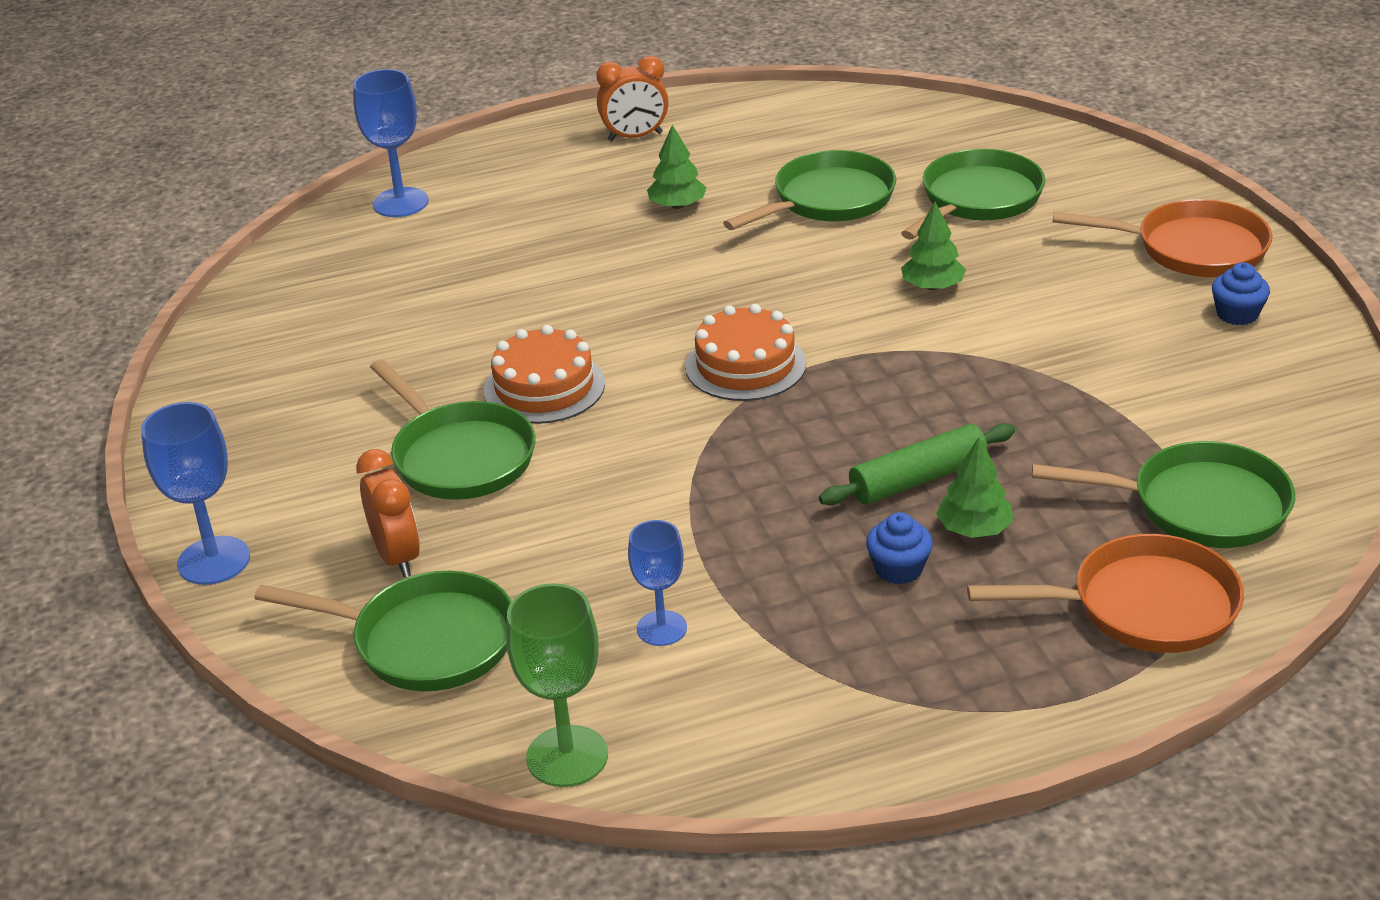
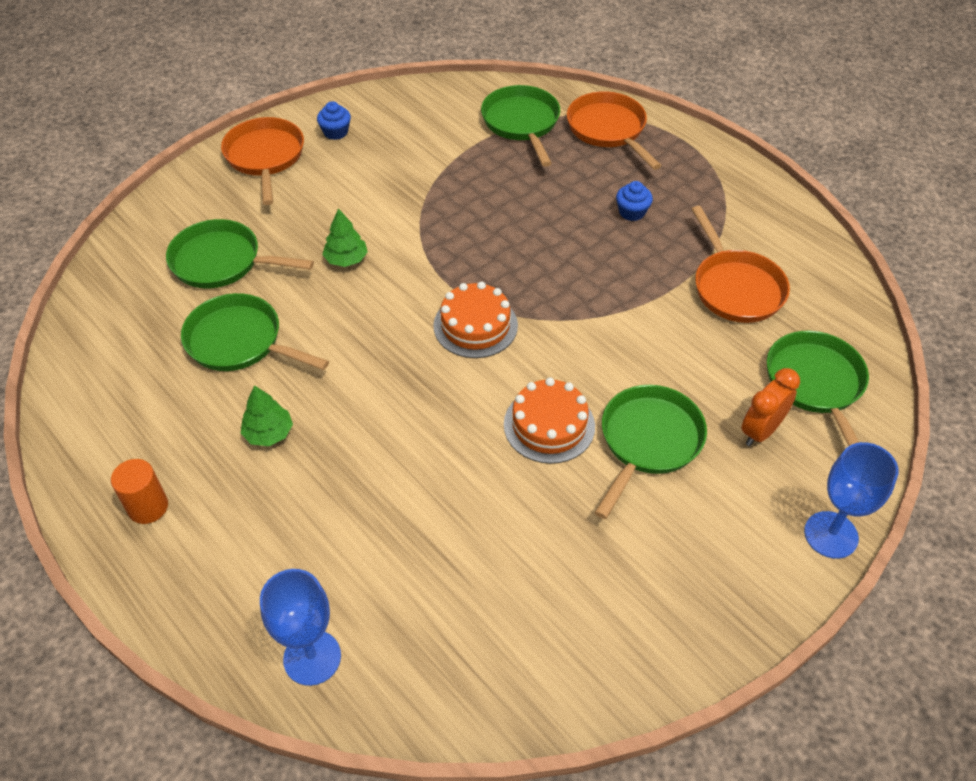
camera: 115 degrees left, 15 degrees up
(567, 756) = (846, 293): green goblet -> none
(635, 137) = (148, 507): orange clock -> orange cylinder
(661, 628) = (735, 287): blue goblet -> orange pan
(918, 479) = (553, 222): green rolling pin -> none
(974, 529) = (584, 193): green tree -> none

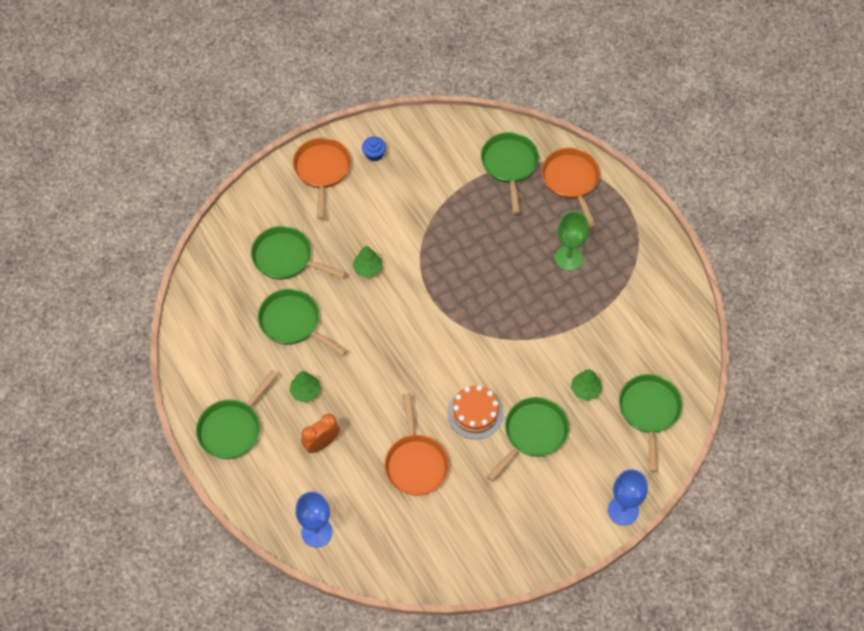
camera: 10 degrees right, 10 degrees up
(148, 507) = (232, 428): orange cylinder -> green pan
(475, 325) = (443, 334): orange cake -> none
(632, 212) = (568, 258): blue cupcake -> green goblet
(709, 368) = (585, 389): none -> green tree
(735, 287) = (621, 331): orange pan -> orange pan (416, 463)
(760, 431) = (603, 438): orange clock -> orange clock (321, 443)

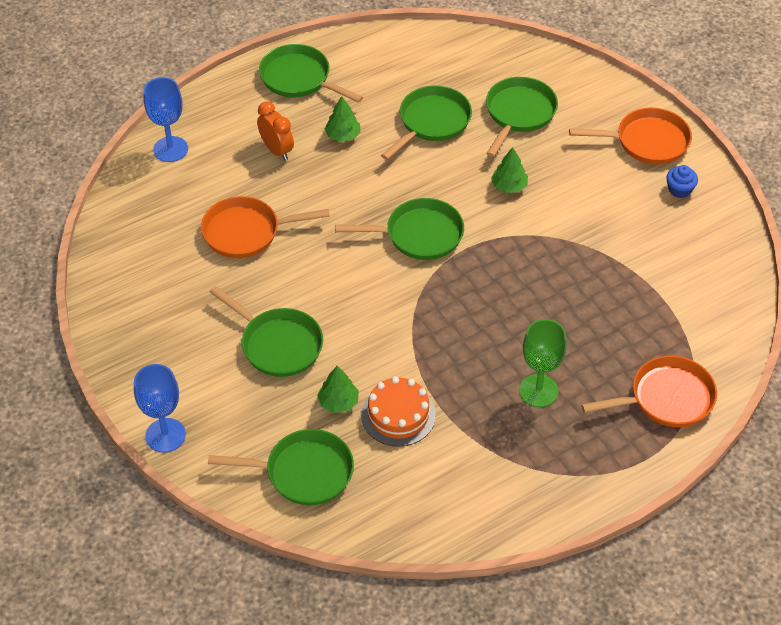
camera: 90 degrees right, 10 degrees down
(475, 413) = (309, 288): orange cake -> orange cake (398, 415)
(509, 165) = (682, 329): green pan -> green pan (419, 235)

